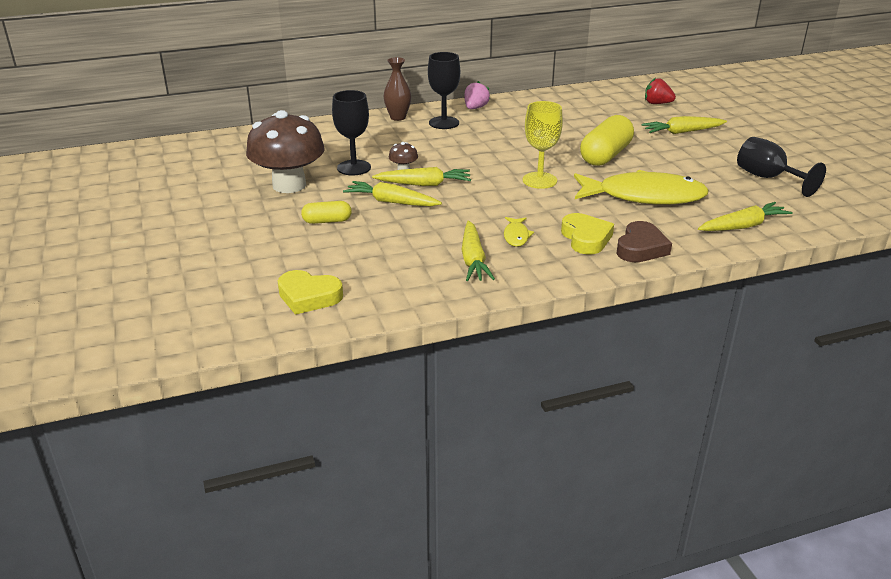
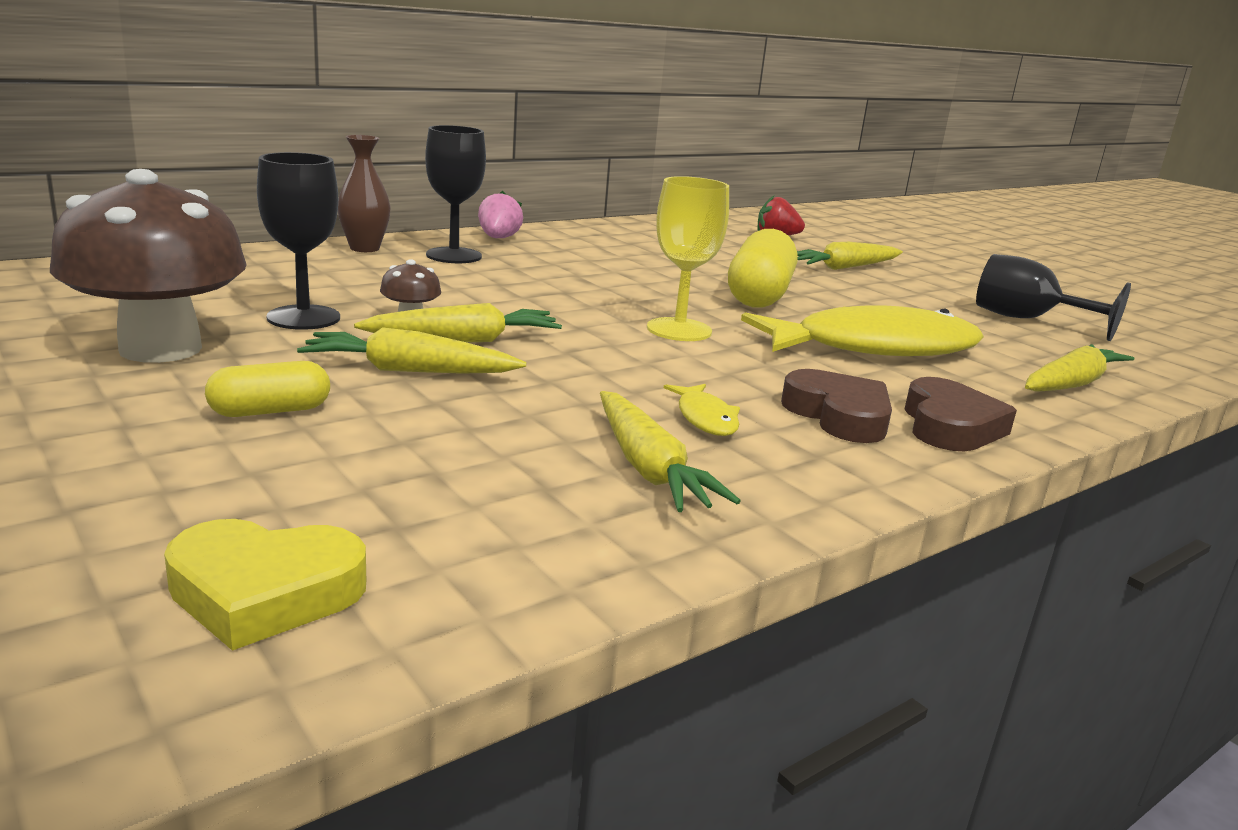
camera: 20 degrees left, 10 degrees down
(586, 238) = (839, 415): yellow heart -> brown heart

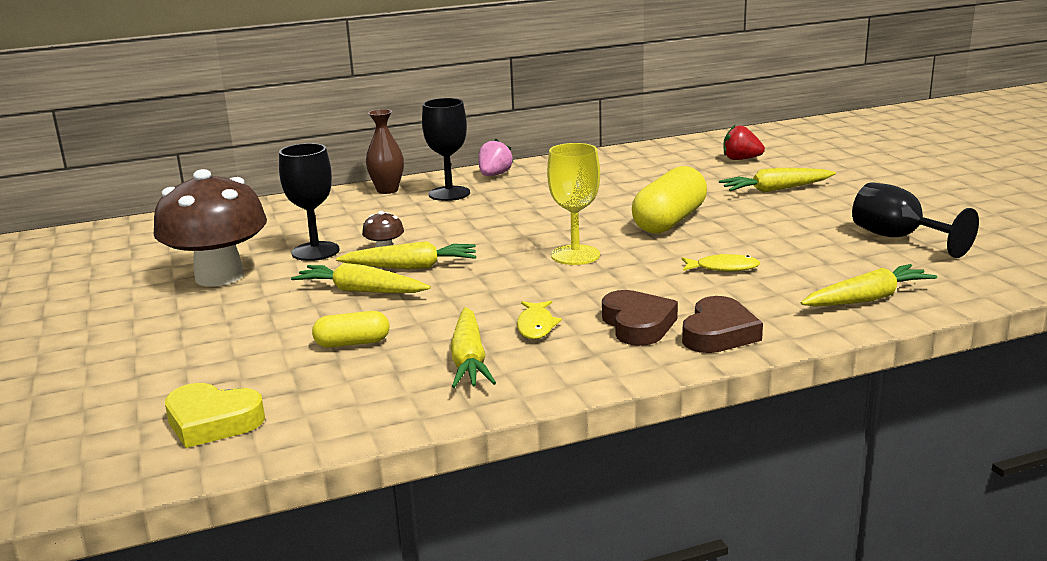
camera: 20 degrees right, 0 degrees up
(270, 411) = (263, 319): yellow capsule -> yellow capsule (352, 343)
(874, 348) = (723, 268): yellow fish -> yellow fish, size x0.41

